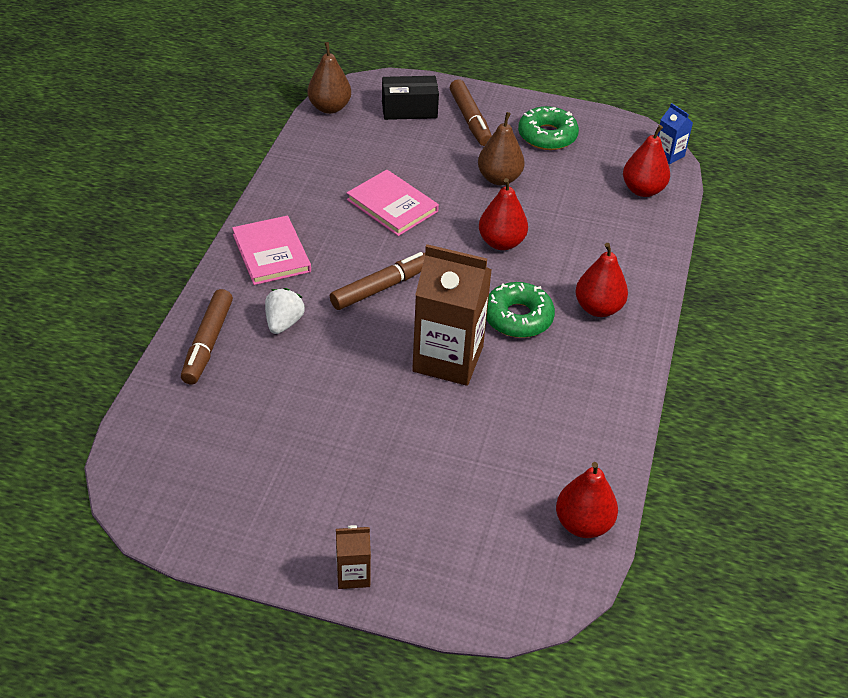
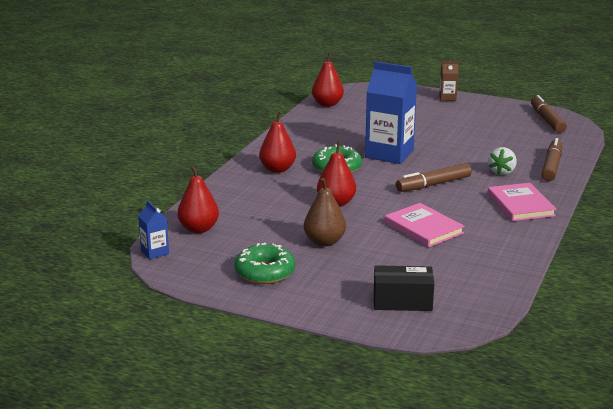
camera: 170 degrees left, 20 degrees down
(329, 107) = (489, 307): brown pear -> none
(448, 359) = (389, 154): brown carton -> blue carton
(470, 119) = (339, 289): brown marker -> brown marker (547, 120)

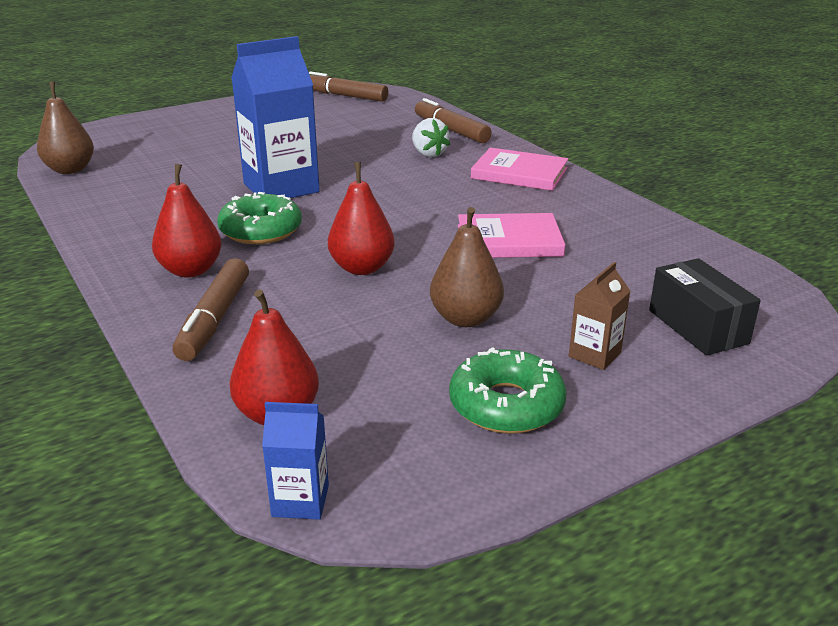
camera: 55 degrees left, 5 degrees up
(327, 104) = (70, 170): red pear -> brown pear
(402, 301) = (698, 326): black box -> black box turned 60 degrees counterclockwise
(433, 184) = (403, 195): brown marker -> brown marker (214, 319)
(447, 98) = (201, 112): brown carton -> brown carton (594, 354)

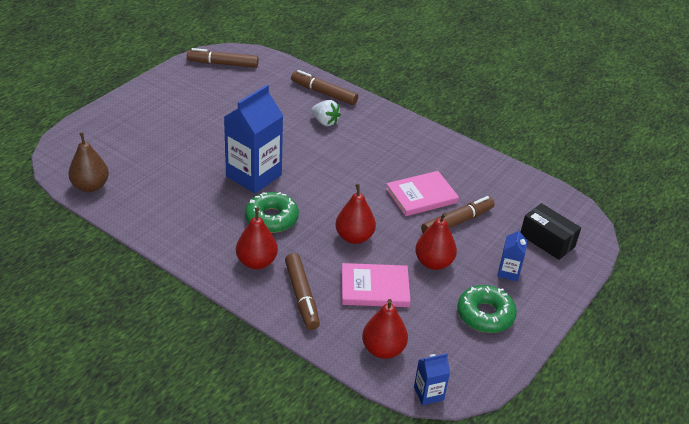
camera: 25 degrees left, 10 degrees up
(465, 318) = (433, 263): brown pear -> red pear
(519, 173) = (393, 132): pink book -> pink book (375, 288)
(546, 277) = (457, 222): none -> brown marker
(594, 354) = (508, 272): brown carton -> blue carton

